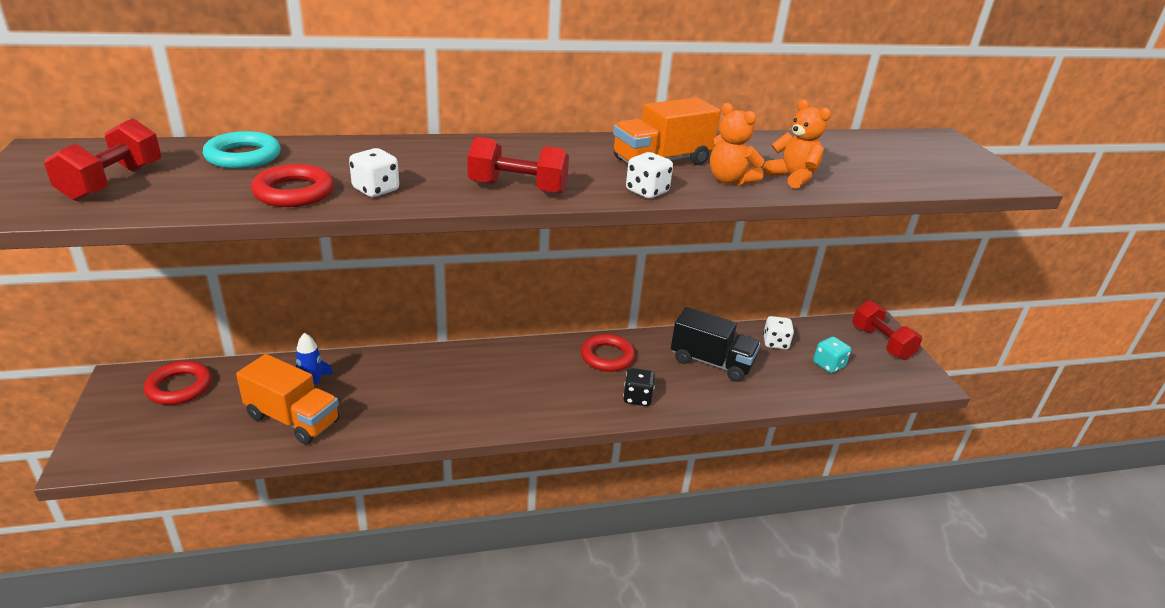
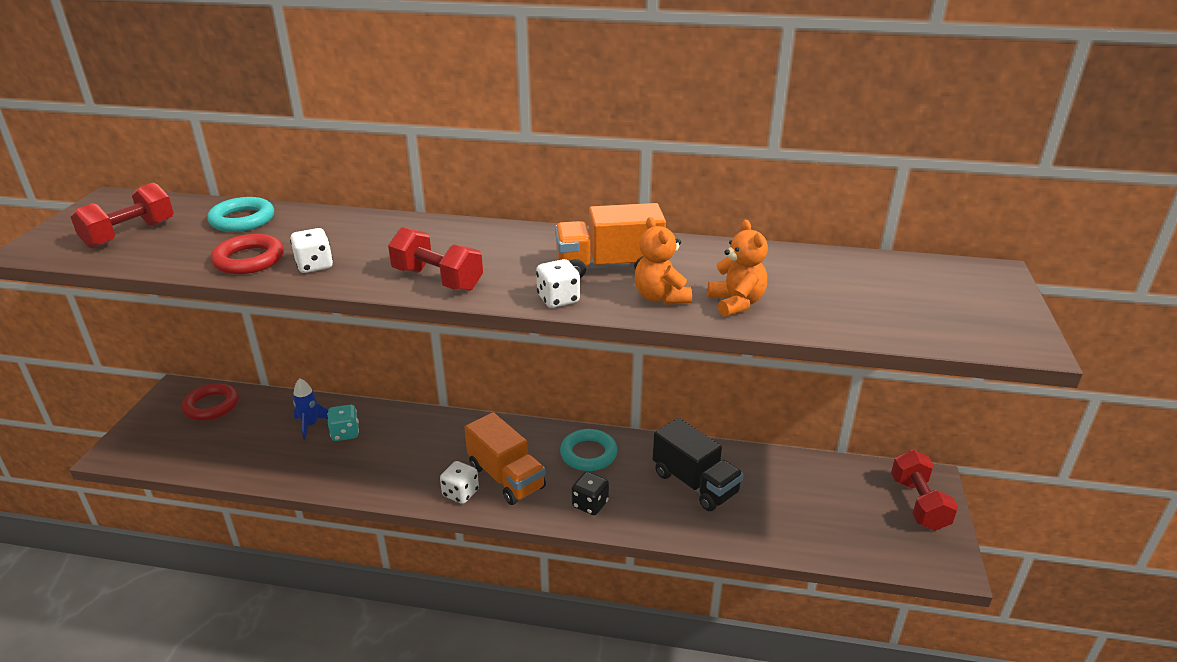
camera: 25 degrees right, 0 degrees up
(293, 419) = (276, 454): orange truck -> orange truck (506, 477)
(607, 357) = (588, 454): red ring -> turquoise ring
(775, 343) = (784, 477): white dice -> white dice (460, 493)
(828, 365) = (831, 516): turquoise dice -> turquoise dice (345, 433)

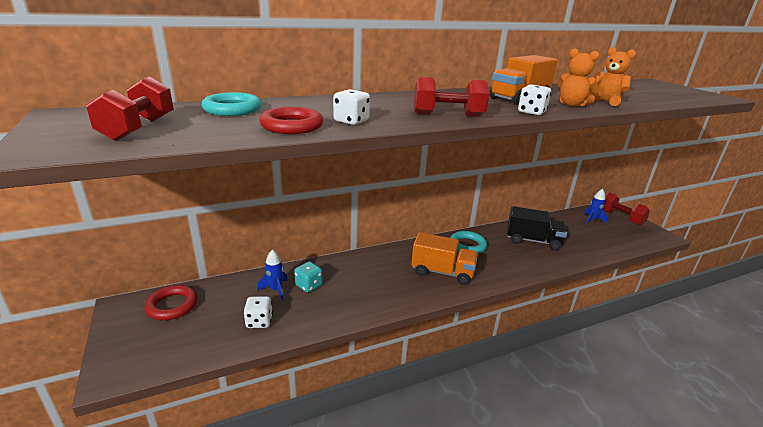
camera: 35 degrees left, 5 degrees down
(460, 493) = (429, 290): white dice -> white dice (259, 321)
(590, 504) = (502, 268): black dice -> none
(854, 488) = (592, 220): none -> blue rocket

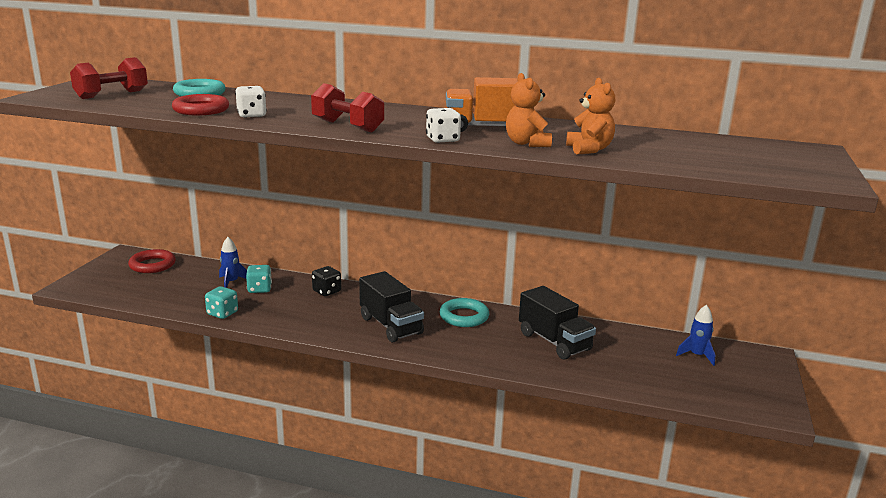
camera: 40 degrees right, 5 degrees down
(259, 321) = (187, 296): white dice -> none
(316, 322) = (222, 313): none -> turquoise dice
(360, 265) = (326, 291): none -> black dice
(442, 272) = (390, 326): orange truck -> black truck
(620, 218) = (754, 370): red dumbbell -> none

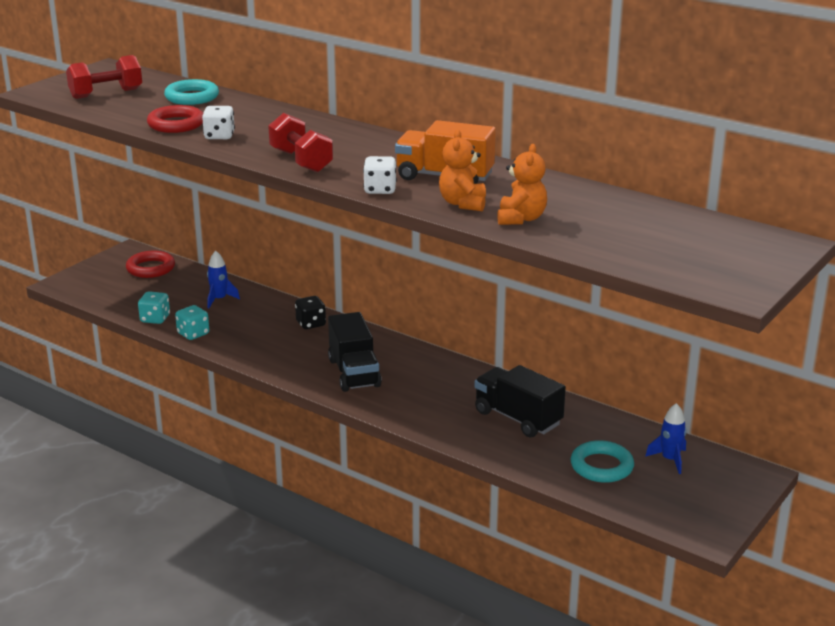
camera: 20 degrees right, 5 degrees up
(259, 289) = (243, 311): turquoise dice -> turquoise dice (155, 319)
(464, 317) = (439, 374): turquoise ring -> turquoise ring (601, 466)
(554, 342) = (518, 418): black truck -> black truck turned 150 degrees clockwise

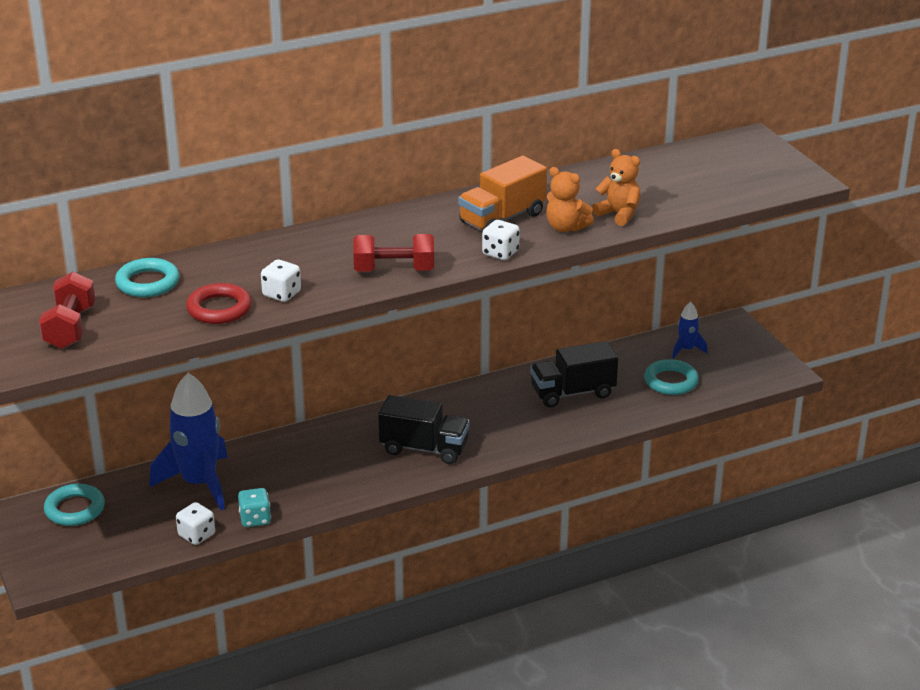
camera: 60 degrees left, 5 degrees up
(150, 268) = (75, 509): red ring -> turquoise ring
(155, 319) = (196, 535): turquoise dice -> white dice
(219, 299) = (199, 483): blue rocket -> blue rocket, size x2.13
(311, 324) = (309, 444): black dice -> none

